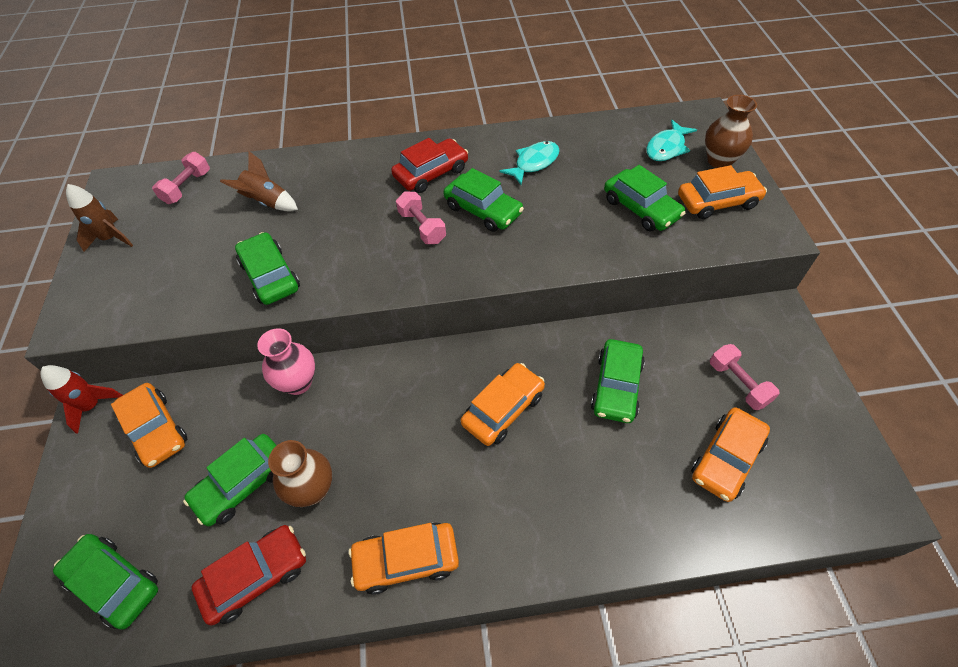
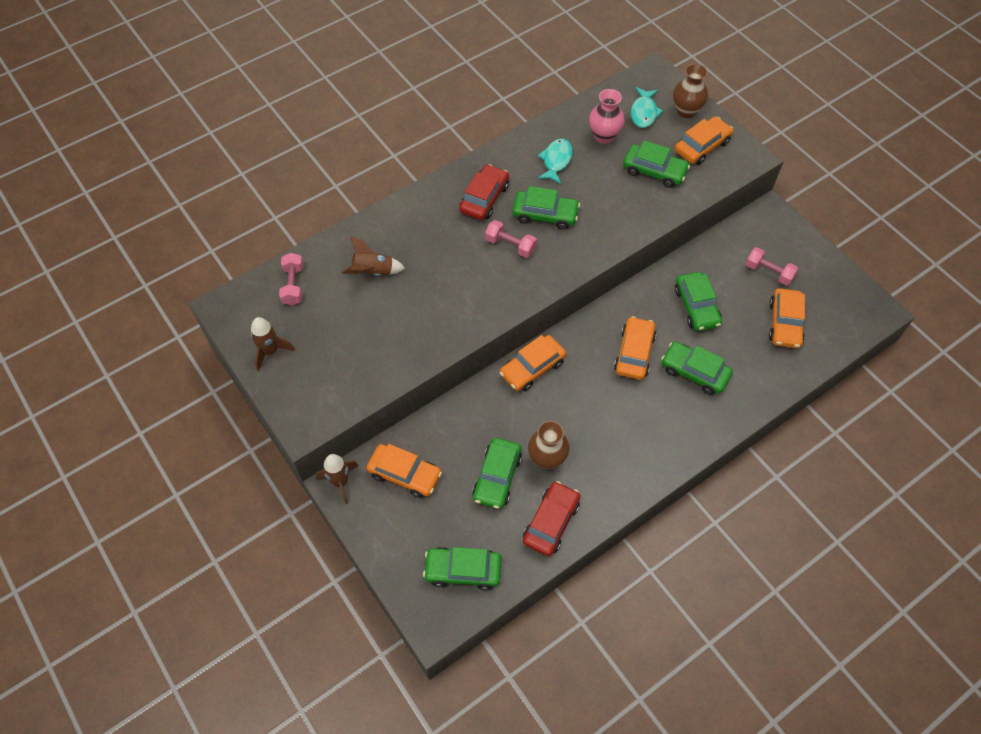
camera: 30 degrees left, 5 degrees up
(92, 406) = (340, 482): red rocket -> brown rocket
(270, 276) = (427, 327): green car -> green car (694, 372)
(298, 383) = (481, 398): pink vase -> pink vase (604, 136)
(406, 560) = (635, 468): orange car -> orange car (532, 368)

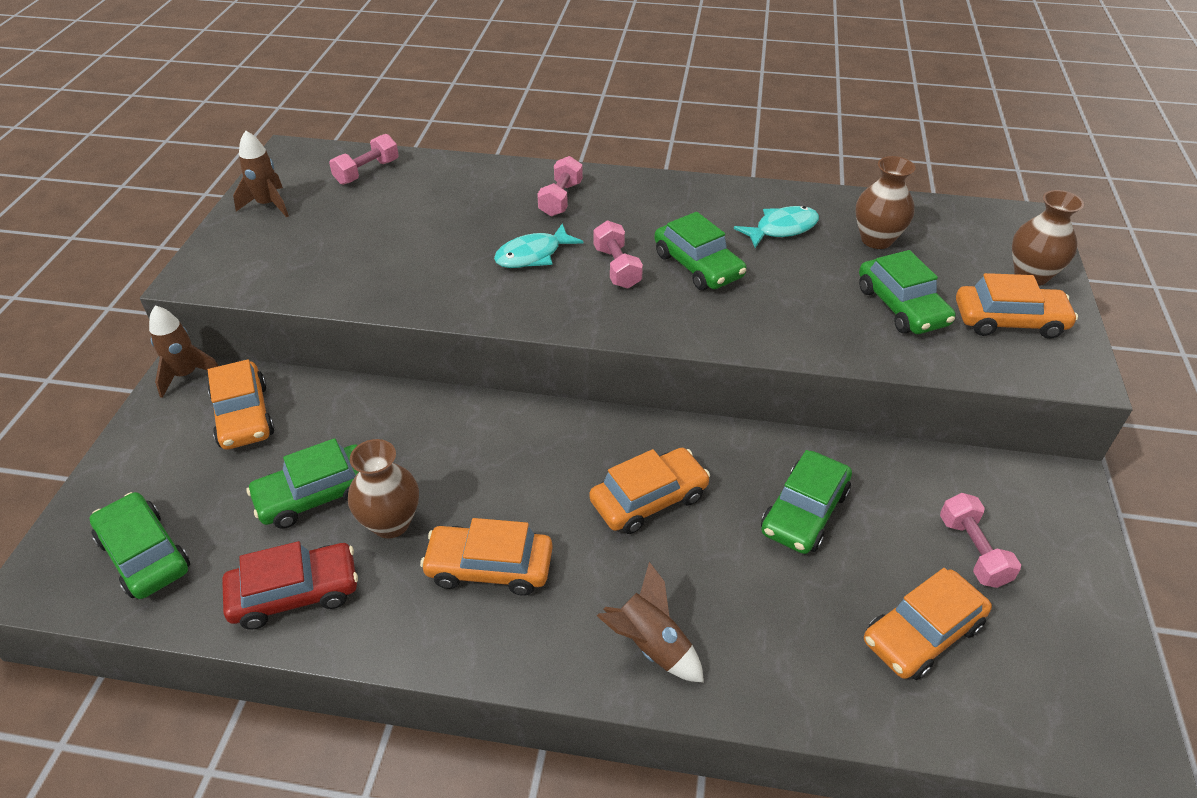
camera: 45 degrees right, 15 degrees down
(373, 272) = (448, 205): brown rocket -> brown rocket (651, 646)
(427, 222) = (561, 199): none -> pink dumbbell
(484, 198) = (650, 214): red car -> none
(532, 368) = (509, 422): orange car -> orange car (489, 567)
(604, 136) = (876, 239): pink vase -> brown vase
(644, 112) = (964, 247): turquoise fish -> turquoise fish (533, 255)
(694, 372) = (701, 583): green car -> none

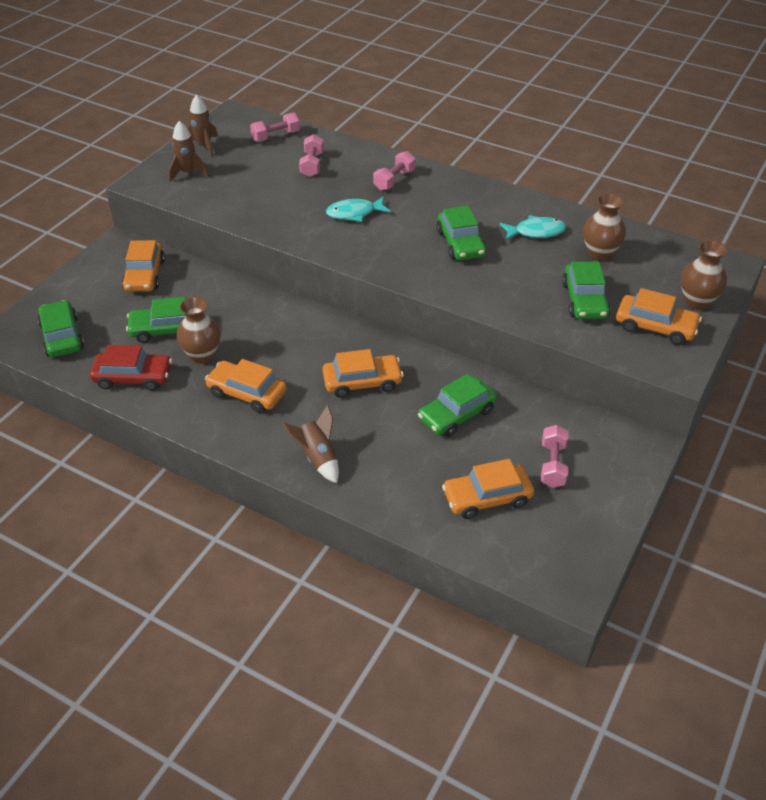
camera: 20 degrees right, 0 degrees up
(186, 375) = (121, 244): brown rocket -> brown rocket (187, 173)
(617, 267) = (405, 233): pink dumbbell -> pink dumbbell (312, 165)

